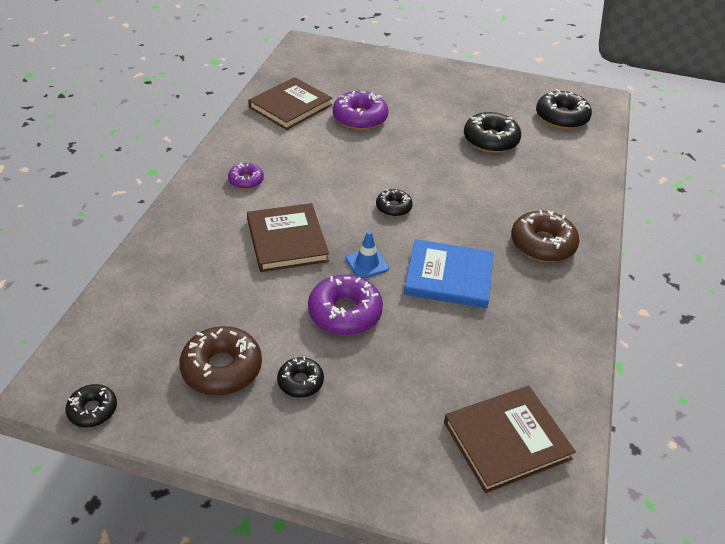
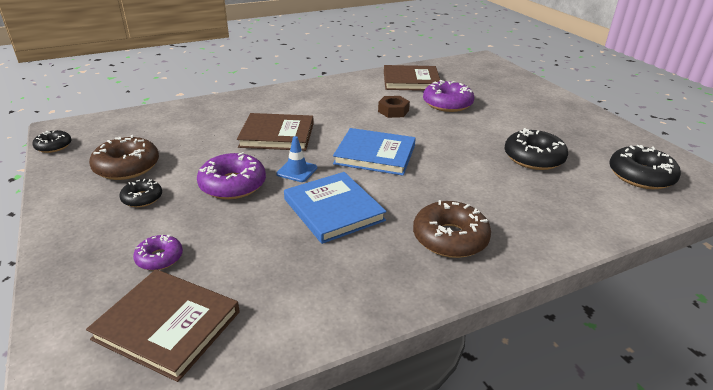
camera: 50 degrees right, 10 degrees down
(246, 180) = (313, 100): purple donut -> purple donut (159, 258)
(287, 240) = (277, 135): brown book -> brown book turned 60 degrees clockwise
(333, 152) = (393, 111): none -> brown nut
(393, 207) = (375, 155): black donut -> blue book

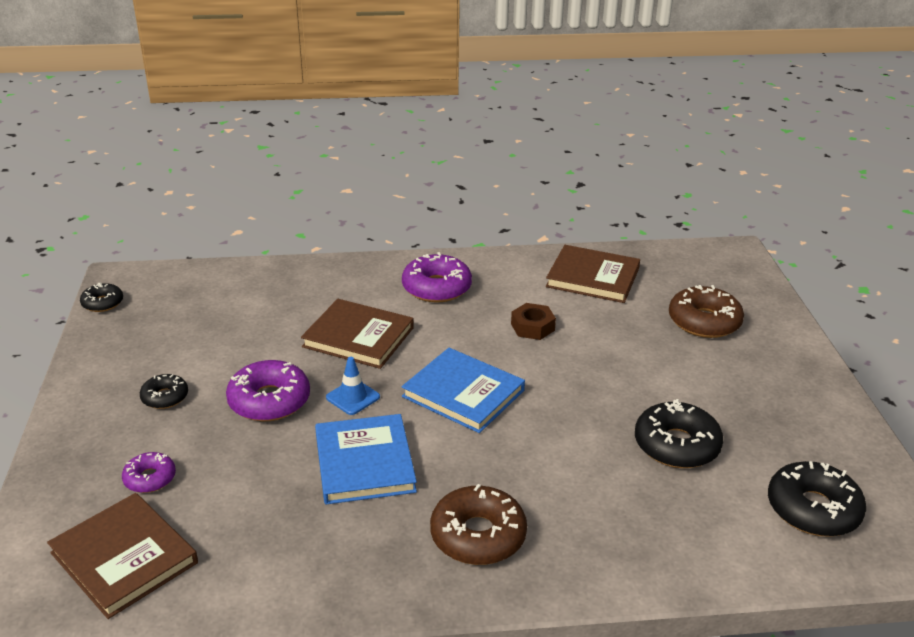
camera: 20 degrees right, 0 degrees up
(127, 167) = (167, 349): brown donut -> brown donut (704, 321)
(447, 104) = (618, 328): purple donut -> purple donut (436, 288)

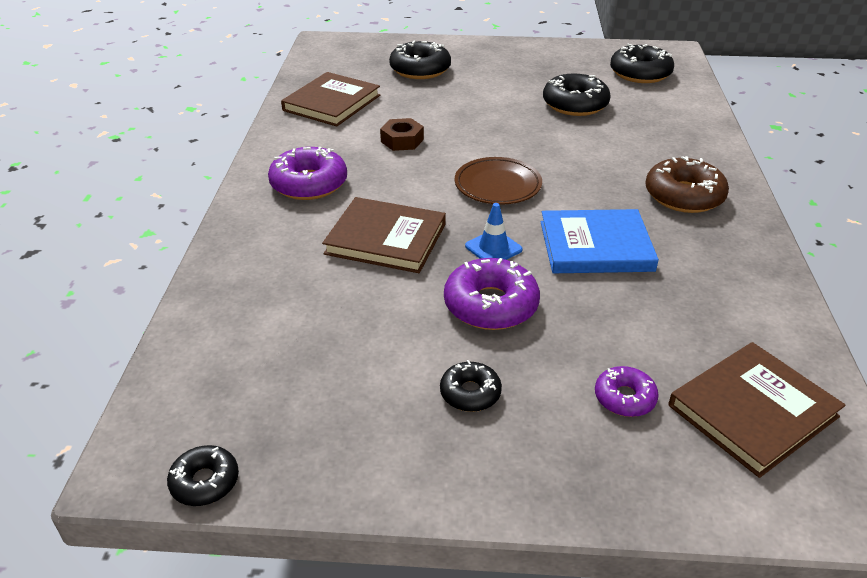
camera: 80 degrees left, 5 degrees up
(358, 337) = (386, 239): brown book -> brown book turned 75 degrees clockwise
(463, 393) = (497, 185): blue book -> brown plate
(704, 321) = (420, 69): brown donut -> black donut

